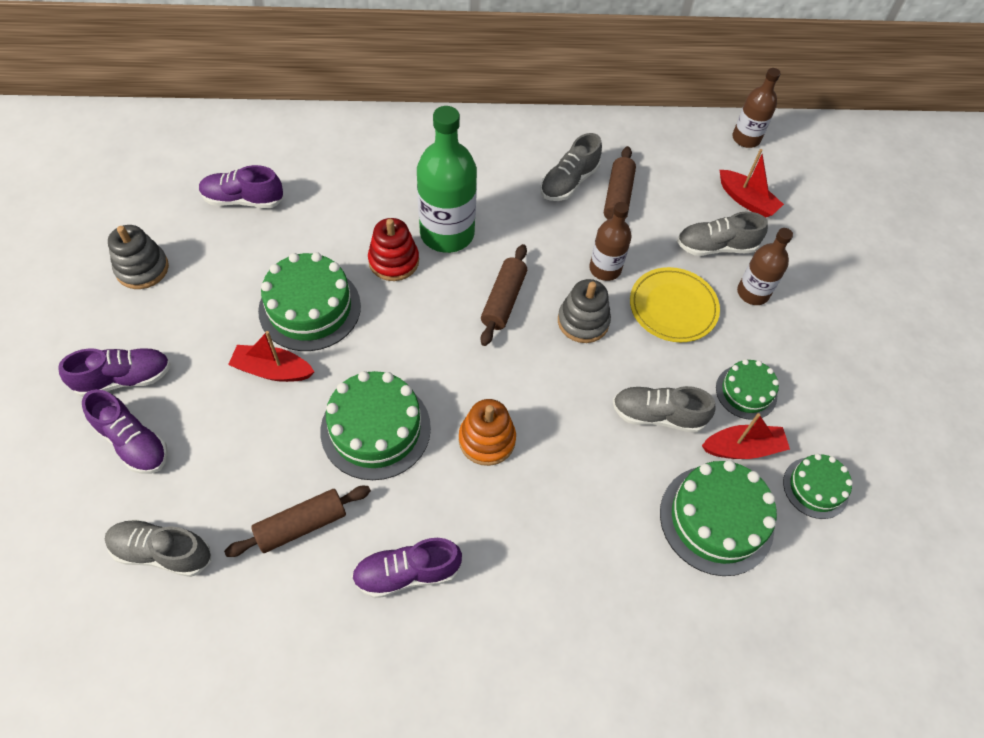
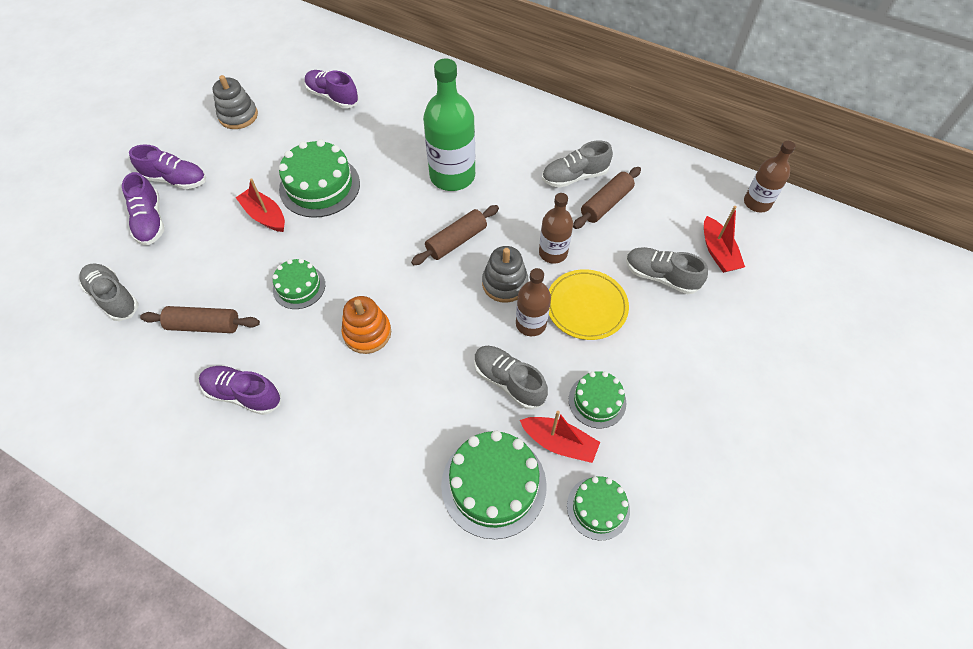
camera: 35 degrees right, 0 degrees up
(375, 429) = (299, 287): green cake -> green cake, size x0.59
(394, 261) = (400, 179): red stacking toy -> none
(752, 293) = (665, 327): brown bottle -> brown bottle (531, 324)

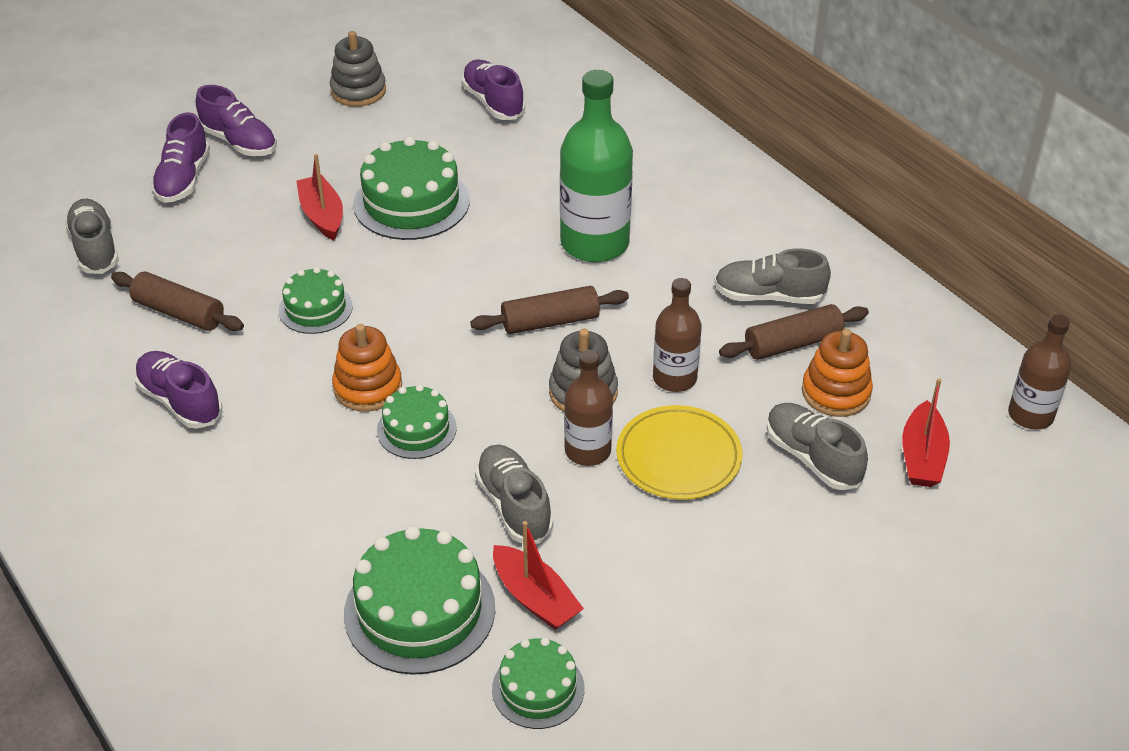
camera: 25 degrees right, 15 degrees down
(597, 401) = (618, 570): green cake -> green cake (416, 429)
(648, 228) = (836, 392): none -> orange stacking toy

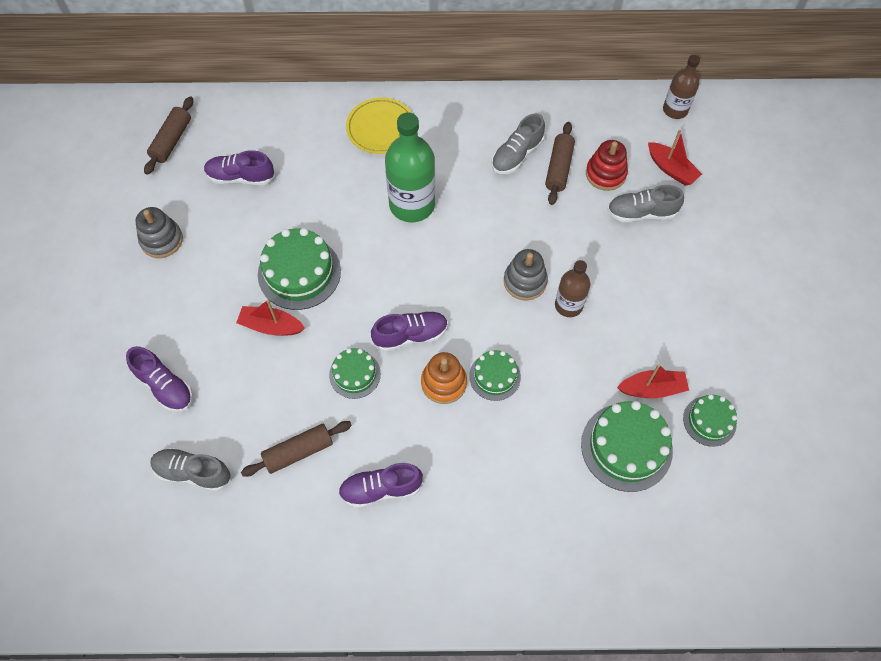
camera: 55 degrees left, 20 degrees up
(239, 142) = (154, 334): purple shoe -> purple shoe (410, 335)
(514, 505) = (583, 362): grey shoe -> none
(550, 322) = (459, 264): brown rolling pin -> brown rolling pin (172, 140)
(674, 378) = (545, 234): brown bottle -> none
(678, 457) = (601, 268): yellow plate -> yellow plate (381, 128)
(836, 392) = (605, 174): orange stacking toy -> red stacking toy

